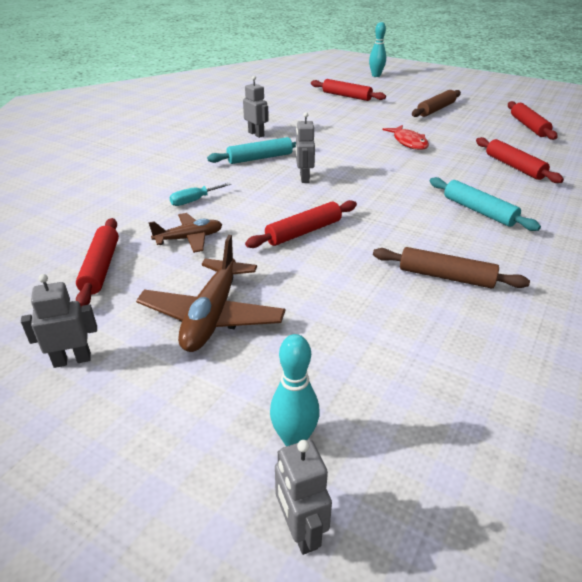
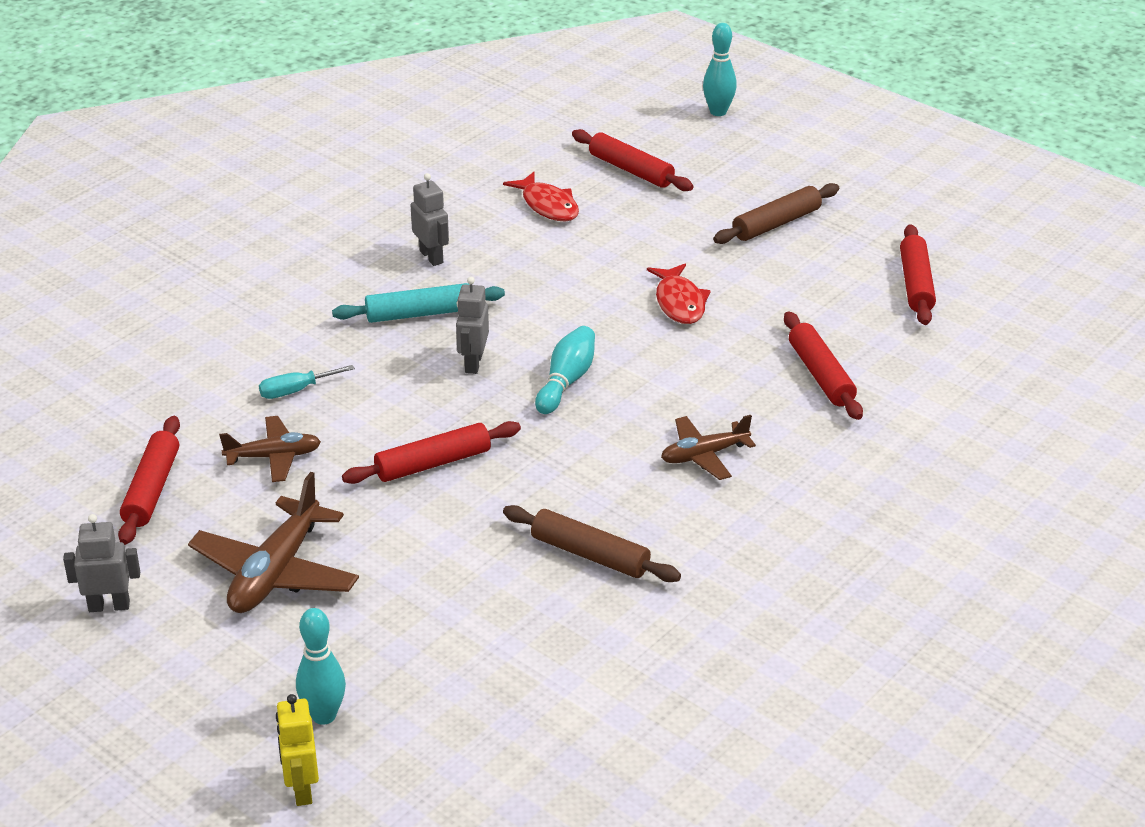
camera: 10 degrees right, 0 degrees up
(300, 530) = (301, 789): grey robot -> yellow robot
(311, 111) = (548, 205): none -> red fish
(367, 182) = (566, 381): none -> turquoise bowling pin
(479, 211) = (704, 455): turquoise rolling pin -> brown plane

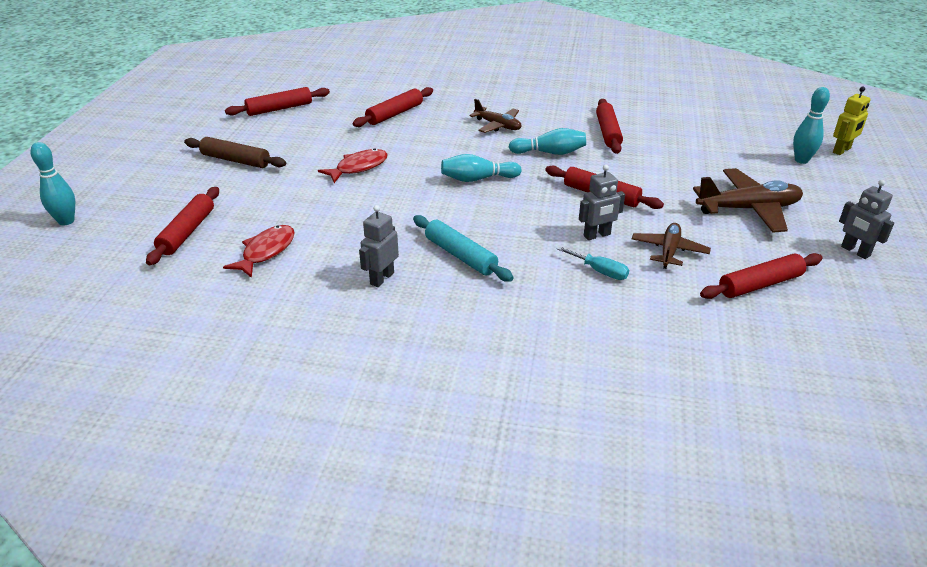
camera: 120 degrees left, 0 degrees up
(273, 457) = (669, 251): brown plane -> brown plane turned 60 degrees clockwise
(473, 363) = (494, 215): grey robot -> grey robot (597, 235)
(579, 469) = (550, 153): none -> turquoise bowling pin
(590, 555) = (608, 132): brown rolling pin -> red rolling pin

